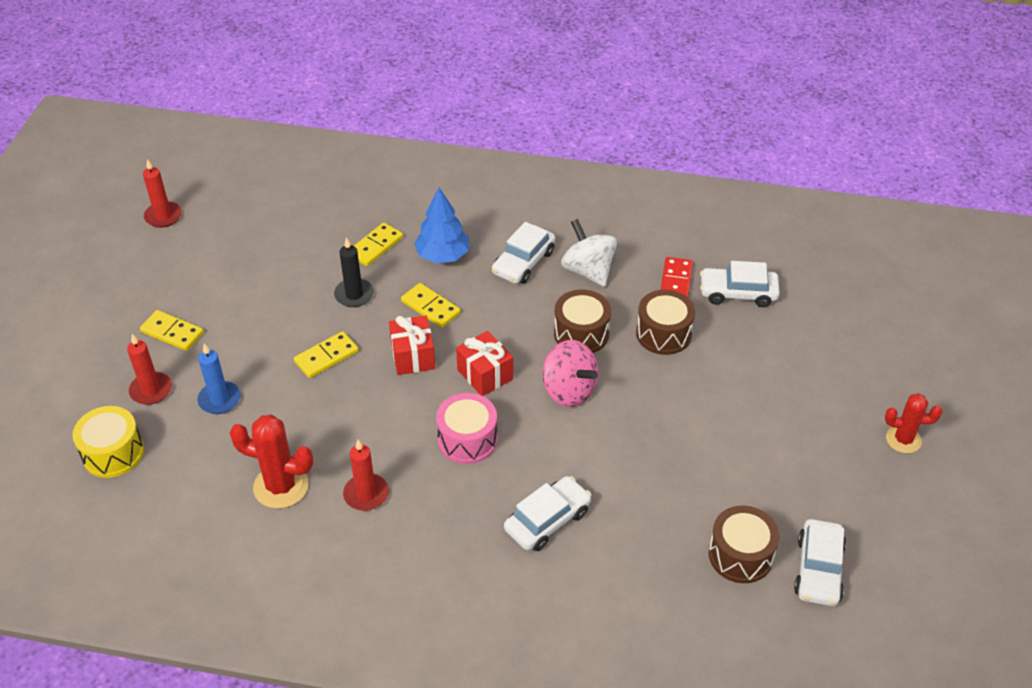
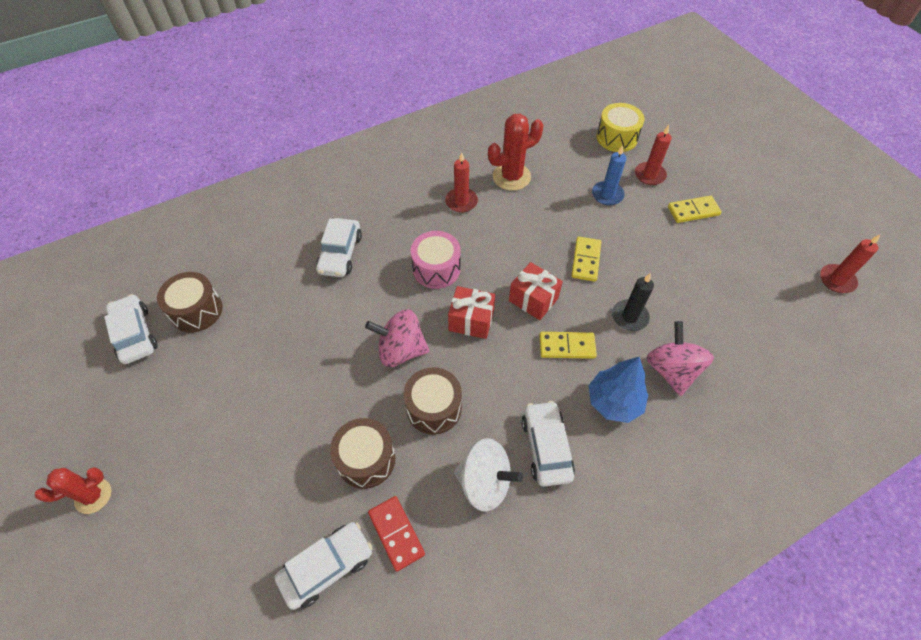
camera: 140 degrees right, 10 degrees up
(375, 246) = (671, 370): yellow domino -> pink spinning top

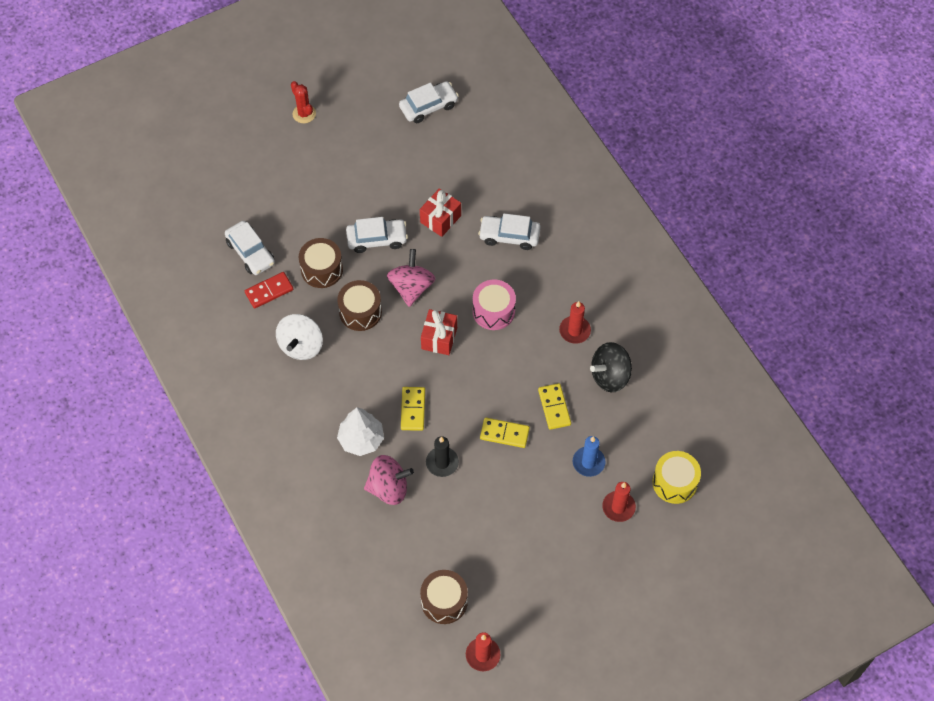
camera: 90 degrees right, 5 degrees up
(196, 311) = (450, 142): brown drum -> brown drum (444, 601)
(511, 177) = (610, 376): red cactus -> black spinning top
(533, 299) = (460, 387): red gift -> red gift (440, 219)
(546, 447) = (325, 387): white car -> white car (377, 239)
(614, 402) = (361, 439): blue tree -> white tree
(693, 211) = (569, 540): yellow domino -> yellow domino (554, 407)

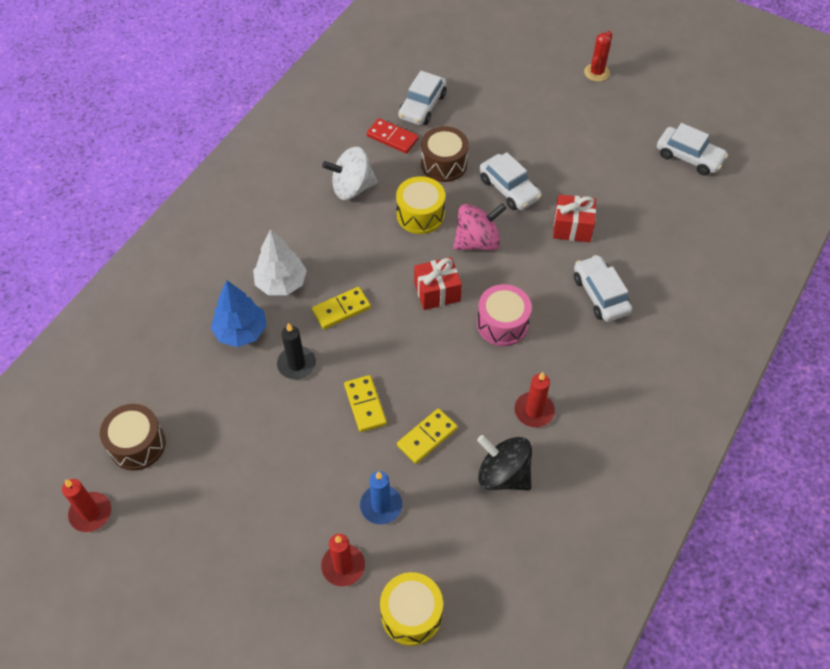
camera: 60 degrees right, 5 degrees down
(360, 312) = (420, 214): brown drum -> yellow drum
(388, 488) = (241, 332): pink spinning top -> blue tree

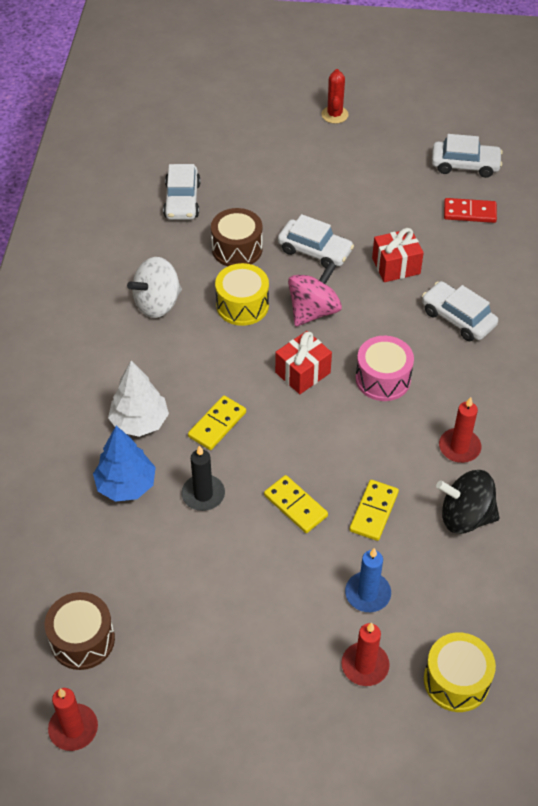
camera: 25 degrees left, 5 degrees down
(392, 138) = (170, 241): red domino -> red domino (469, 212)

